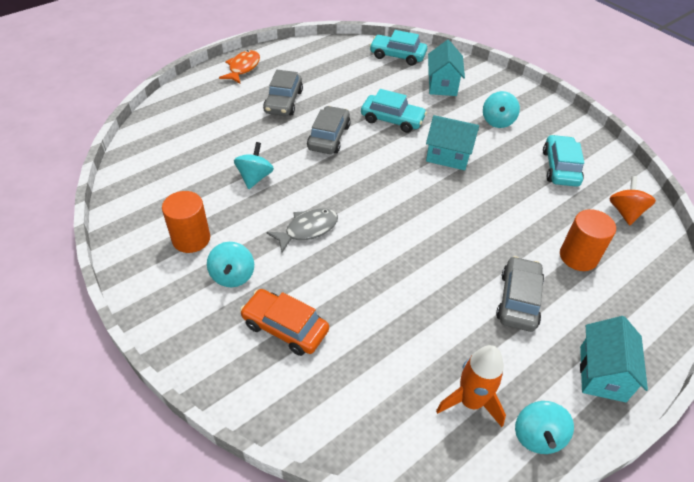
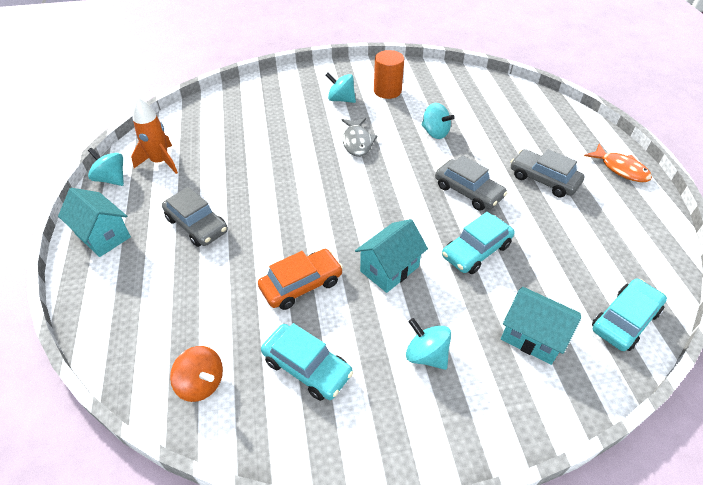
camera: 120 degrees right, 0 degrees up
(285, 327) = (283, 108): orange car -> orange car (301, 284)
(578, 256) = (194, 294): orange cylinder -> none

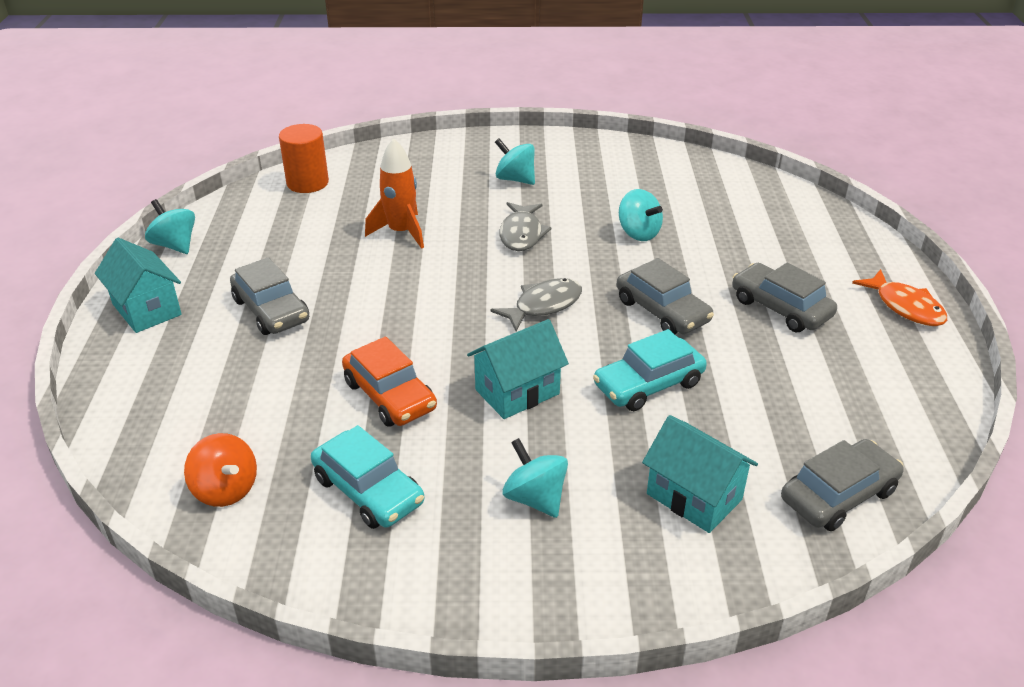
camera: 10 degrees right, 10 degrees down
(160, 162) = (244, 231): orange rocket -> orange rocket (401, 232)
(301, 284) = (390, 395): orange car -> orange car turned 75 degrees clockwise
(387, 91) = (586, 174): orange cylinder -> orange cylinder (307, 183)
(388, 197) = (543, 305): none -> grey fish
(624, 320) = (838, 495): turquoise car -> grey car

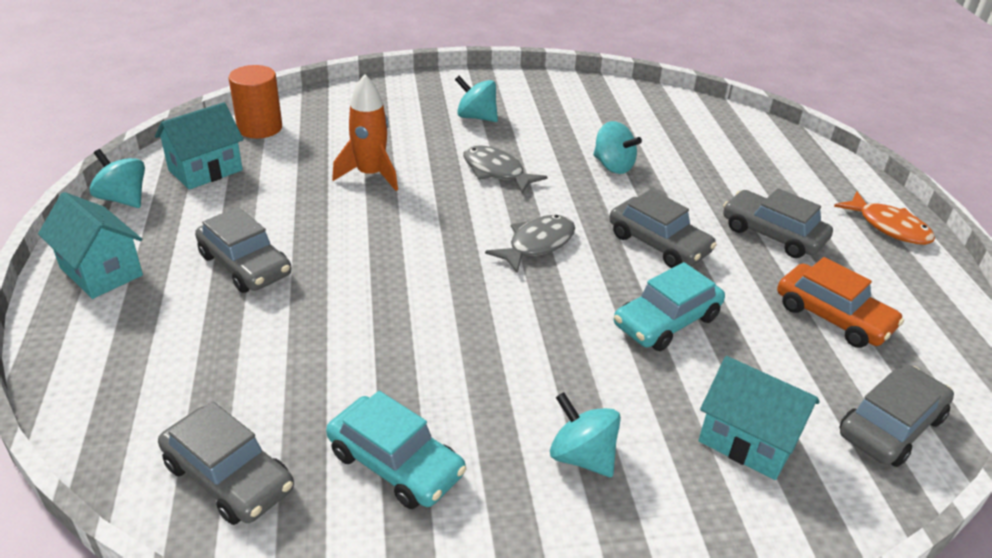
camera: 10 degrees left, 0 degrees up
(226, 489) = (229, 476): orange spinning top -> grey car
(390, 395) = (396, 352): orange car -> orange car (833, 317)
(517, 392) = (533, 338): turquoise house -> turquoise house (205, 170)
(521, 234) = (496, 172): grey fish -> grey fish turned 135 degrees clockwise

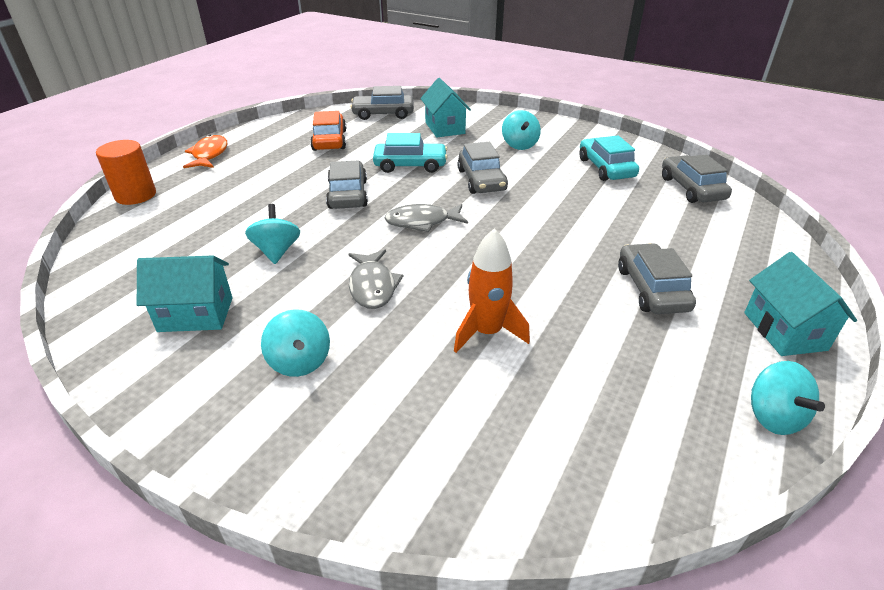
camera: 140 degrees left, 0 degrees up
(205, 170) = (666, 422): turquoise house -> turquoise house (196, 314)
(260, 128) = (569, 477): orange cylinder -> orange cylinder (135, 195)
(772, 234) = (276, 174): grey car -> grey car (481, 180)

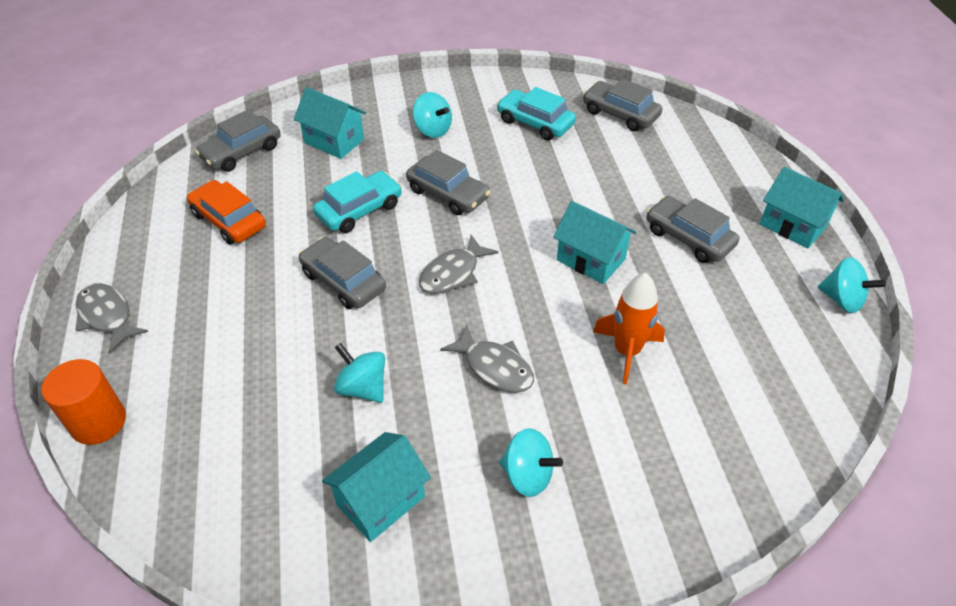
camera: 40 degrees left, 10 degrees up
(209, 155) = (107, 316): orange fish -> grey fish
(539, 262) = (591, 259): none -> turquoise house

